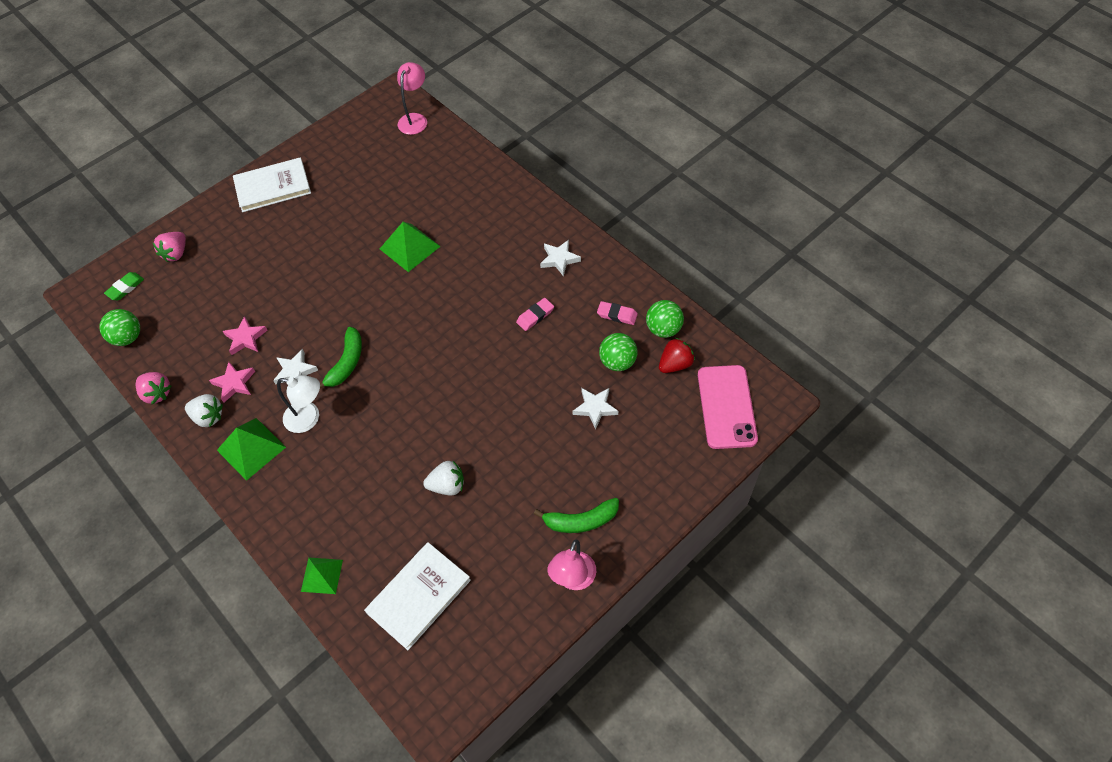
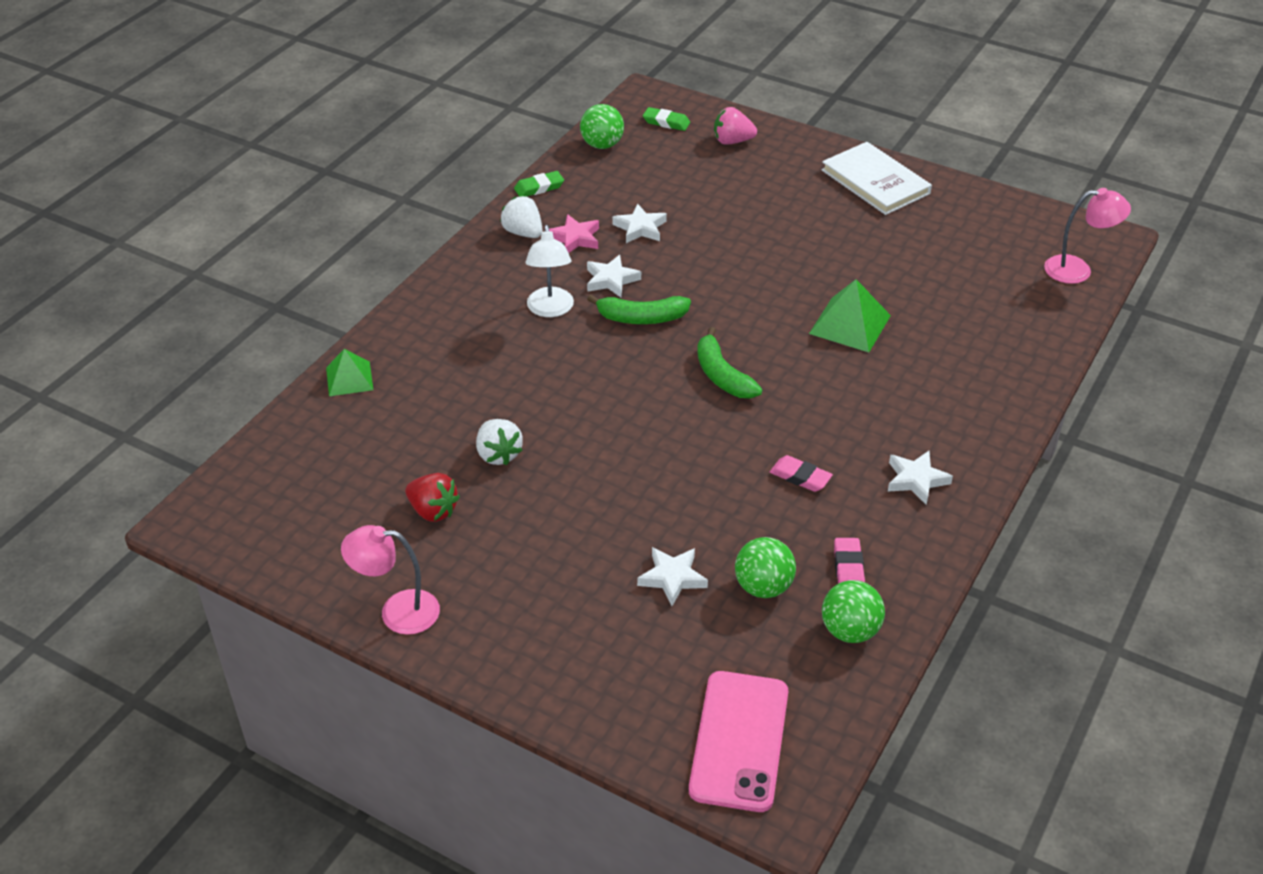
camera: 70 degrees right, 15 degrees down
(157, 393) = (539, 187): pink strawberry -> green eraser
(208, 417) = (523, 233): white strawberry -> white strawberry turned 135 degrees clockwise
(246, 338) = (640, 228): pink star -> white star
(251, 448) = (494, 276): green pyramid -> none
(418, 596) = (341, 467): white book -> none
(581, 521) = (486, 601): green banana -> green banana (722, 375)
(675, 364) = (790, 658): red strawberry -> red strawberry (433, 511)
(726, 407) = (739, 741): pink phone -> pink phone turned 60 degrees counterclockwise

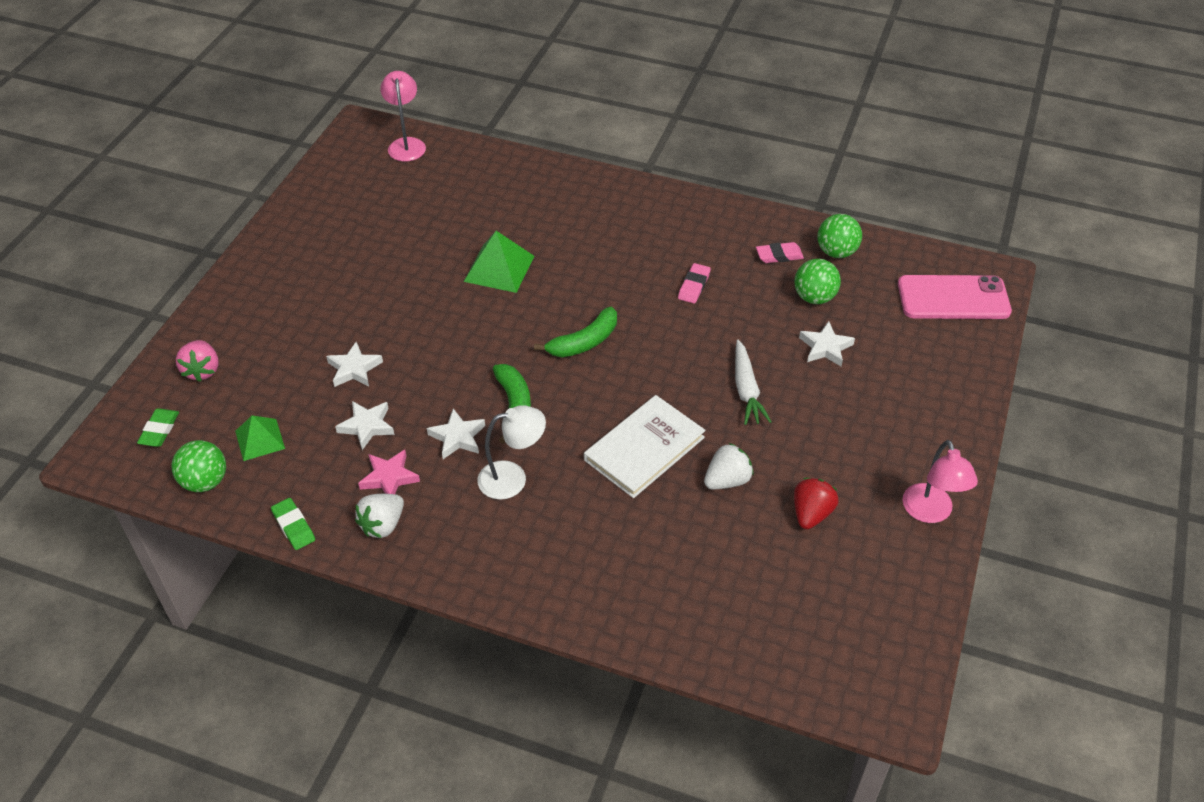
camera: 100 degrees left, 5 degrees up
(349, 378) = (654, 628): green pyramid -> green pyramid (260, 439)
(621, 493) = (746, 389): none -> white carrot
(875, 182) = (279, 262): white book -> white book (644, 448)
(916, 480) = (677, 225): white star -> white star (354, 369)

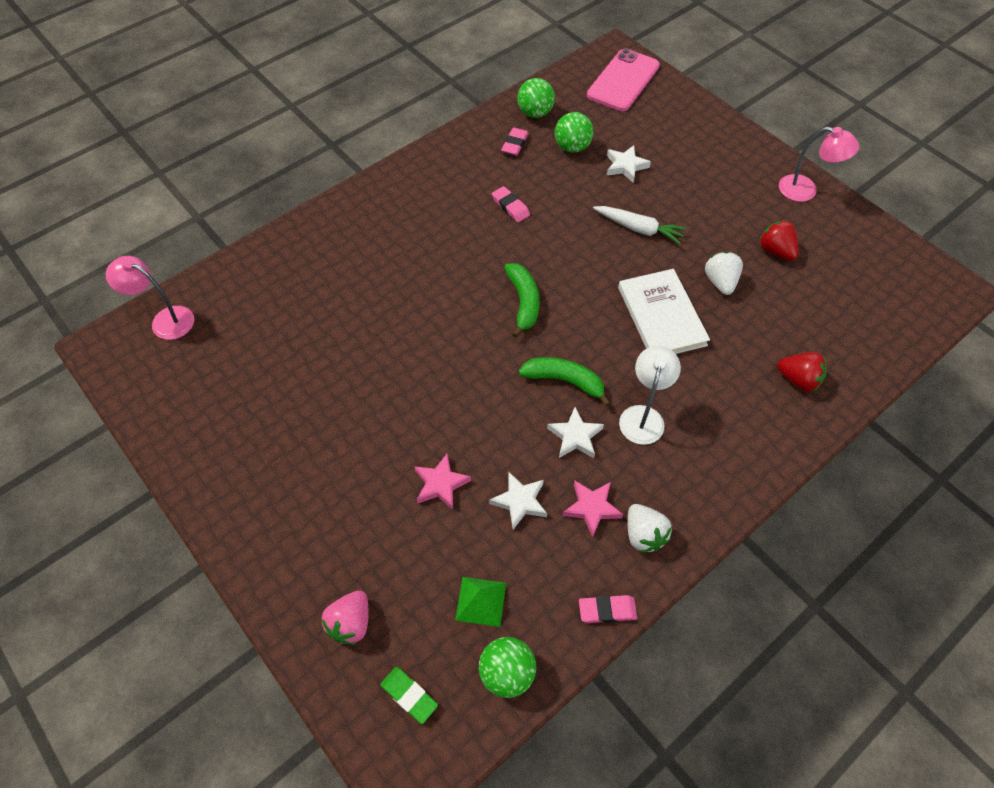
camera: 60 degrees left, 10 degrees up
(202, 370) = (351, 623): pink strawberry -> pink strawberry turned 90 degrees clockwise
(293, 526) = (607, 610): green eraser -> pink eraser
(354, 369) = (440, 484): white star -> pink star
(499, 268) = (393, 321): green pyramid -> none
(644, 589) = (798, 380): none -> red strawberry

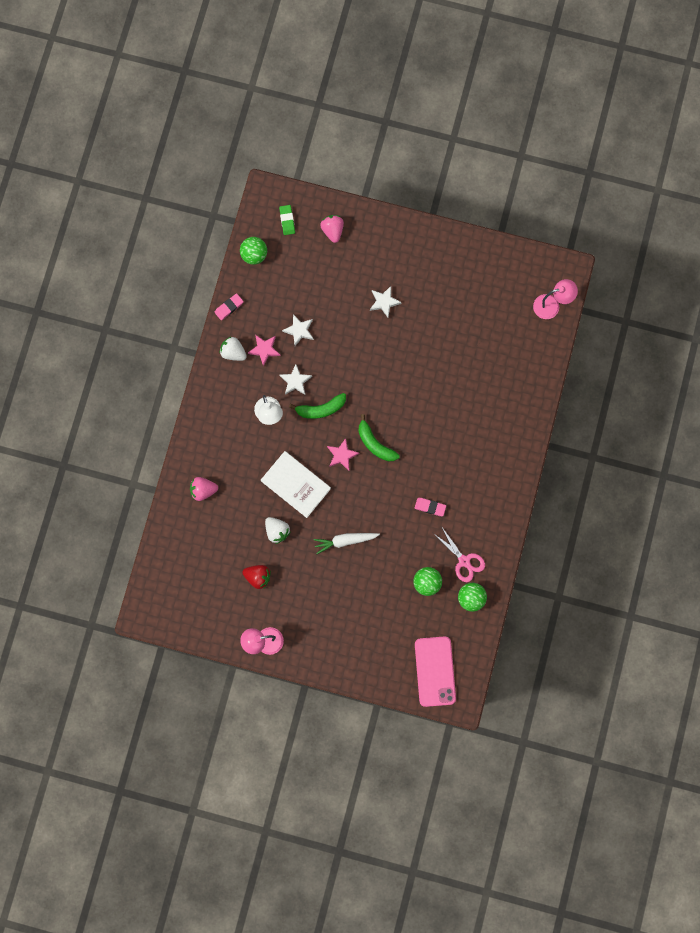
camera: 145 degrees right, 20 degrees up
(409, 695) = (287, 220): green eraser -> green eraser turned 75 degrees clockwise
(440, 484) = (341, 314): pink star -> pink star (342, 455)
(481, 601) = (285, 275): green pyramid -> none
(515, 144) = (464, 561): pink eraser -> pink scissors
(625, 166) = (384, 588): white star -> white star (384, 302)
(798, 380) = (203, 490): red strawberry -> pink strawberry

